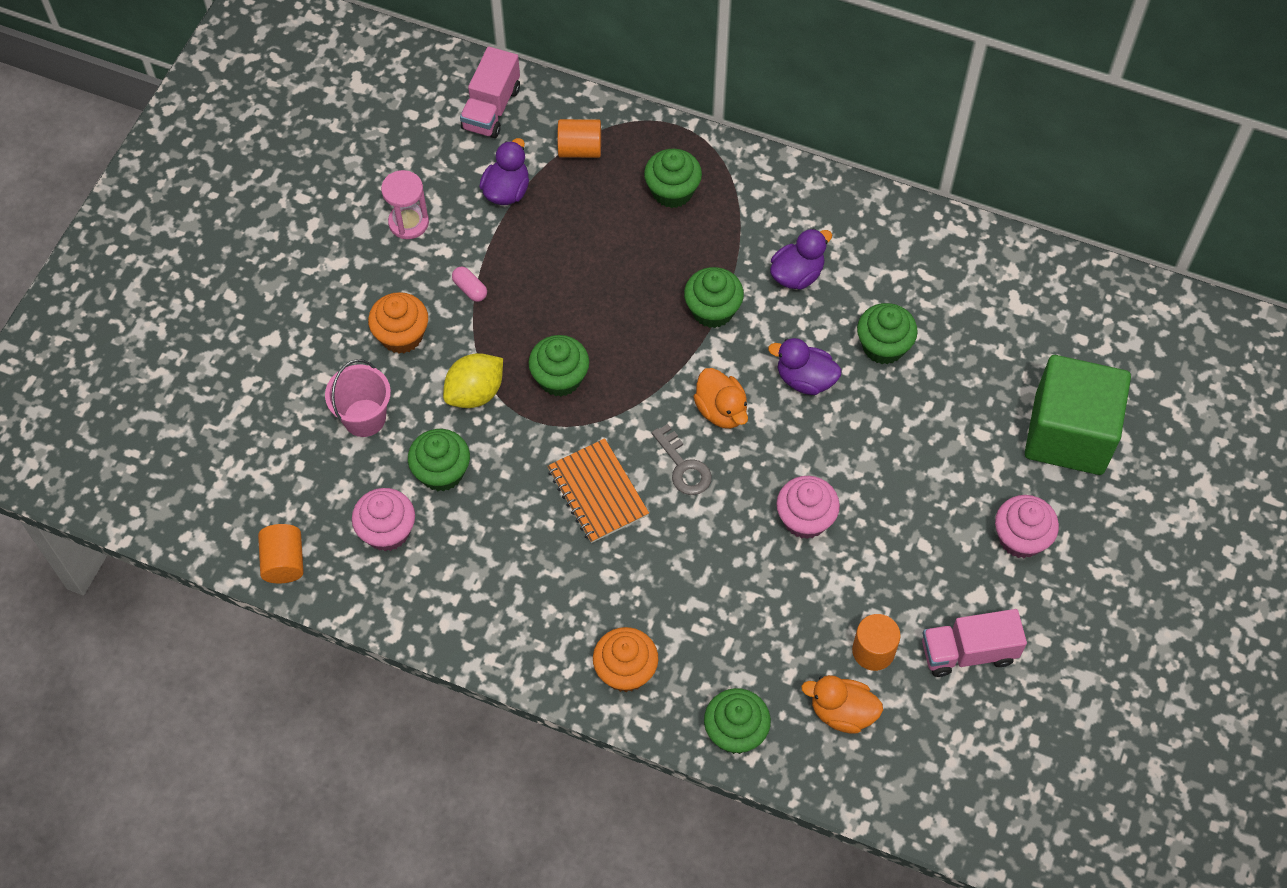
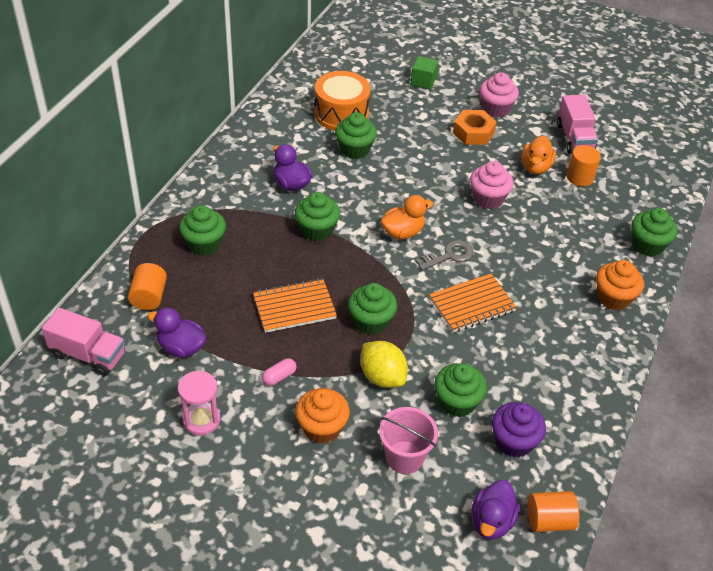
camera: 90 degrees left, 15 degrees down
(387, 531) = (514, 441): pink cupcake -> purple cupcake
(576, 295) = (294, 307): none -> orange notebook
(805, 379) = (379, 188): purple duck -> purple duck (491, 521)
(842, 712) = (624, 195): orange duck -> orange duck (535, 167)
(953, 504) = (473, 132): none -> orange nut
(962, 325) = (341, 114): none -> orange drum
(1069, 434) = (423, 81): green cube -> green cube, size x0.43

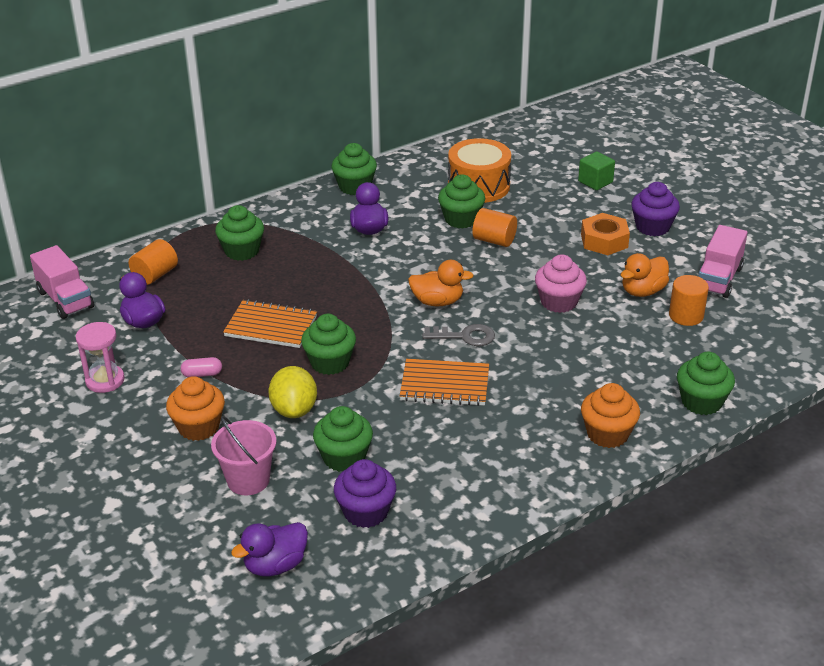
camera: 35 degrees right, 10 degrees down
(317, 230) = (355, 273): green cupcake -> green cupcake (355, 186)
(495, 109) = (652, 227): pink cupcake -> purple cupcake
(549, 520) = (332, 590): orange cylinder -> orange cylinder (494, 240)

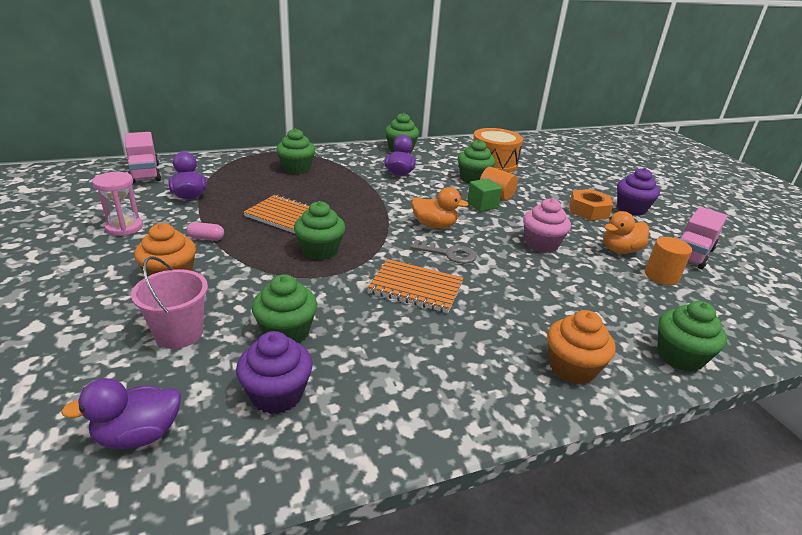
camera: 10 degrees right, 5 degrees down
(155, 275) = (222, 171): orange cylinder -> none
(294, 410) = (265, 281): yellow lemon -> none
(595, 182) = (586, 175): green cube -> green cube (482, 205)

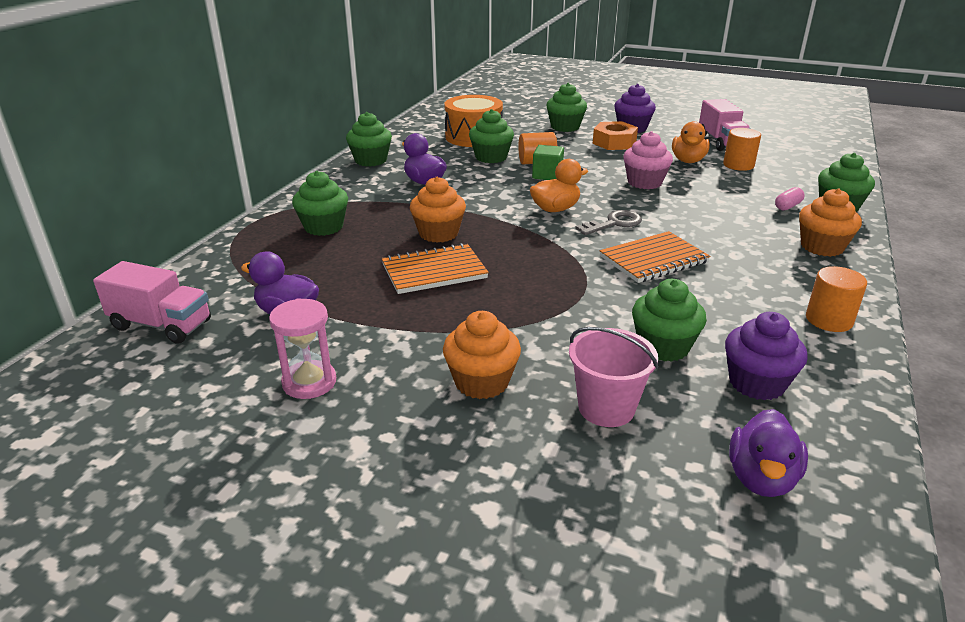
camera: 45 degrees left, 0 degrees up
(206, 238) = (418, 334): pink capsule -> pink capsule (787, 206)
(320, 250) = (532, 279): green cupcake -> green cupcake (565, 127)
(337, 201) = (438, 233): none -> orange cupcake
(431, 409) = (829, 320): none -> orange cylinder

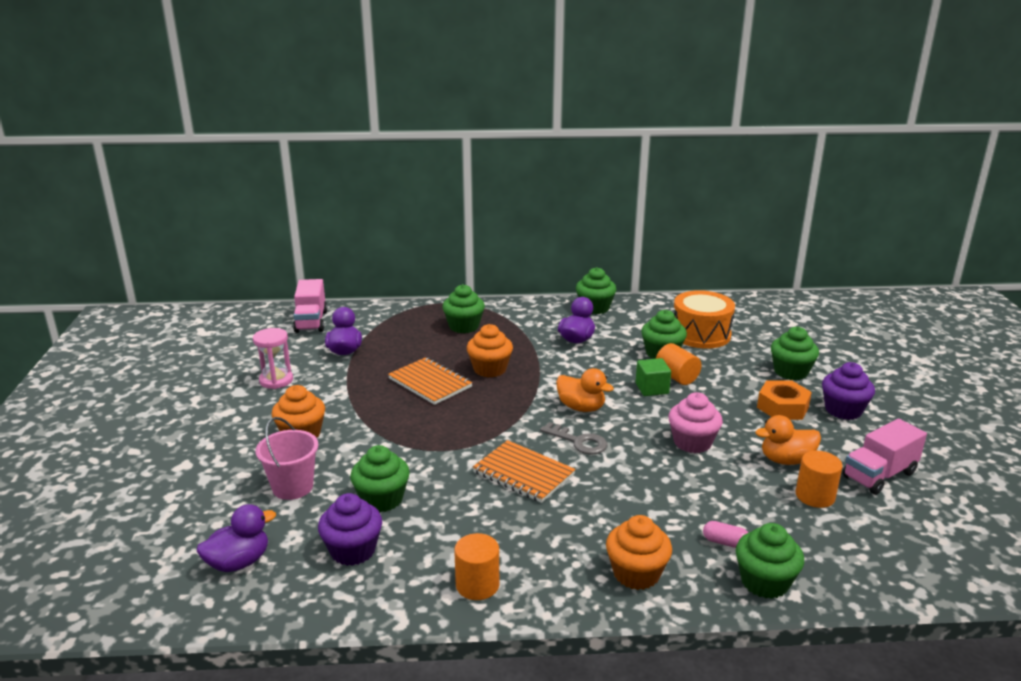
camera: 65 degrees right, 5 degrees down
(761, 478) = (239, 562): purple duck -> purple duck turned 150 degrees clockwise

